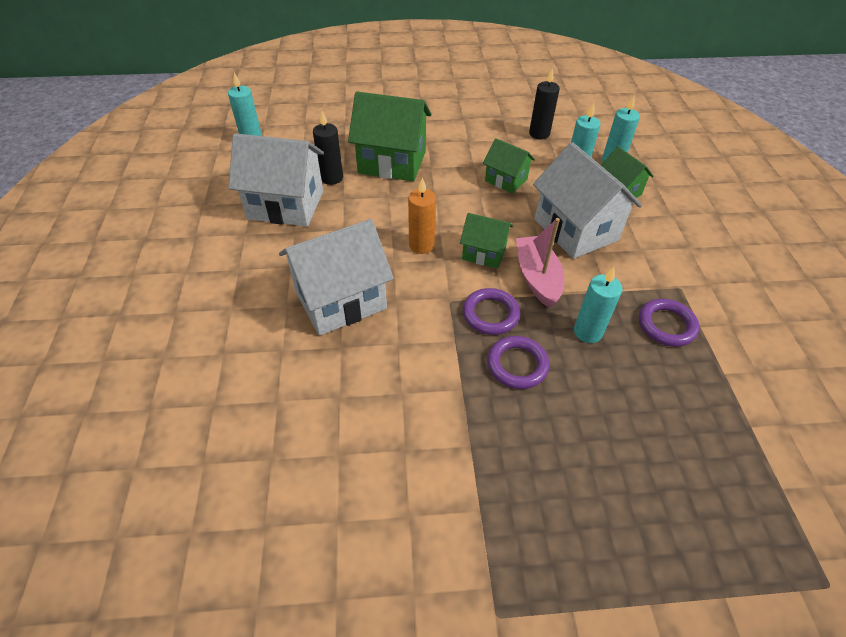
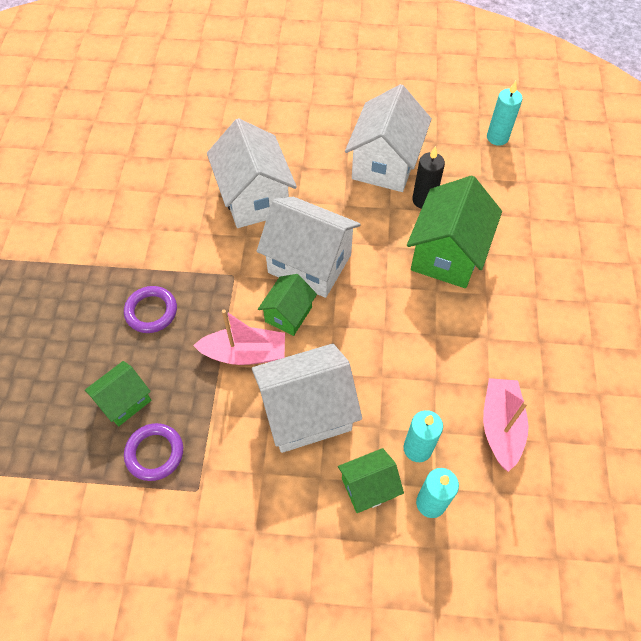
camera: 100 degrees right, 10 degrees up
(421, 245) = (309, 263): orange candle -> white house
(490, 314) = (210, 303): purple ring -> none
(506, 180) = (404, 362): green house -> green house (124, 401)
(539, 134) = (500, 426): black candle -> pink boat
(588, 332) = (168, 378): turquoise candle -> none

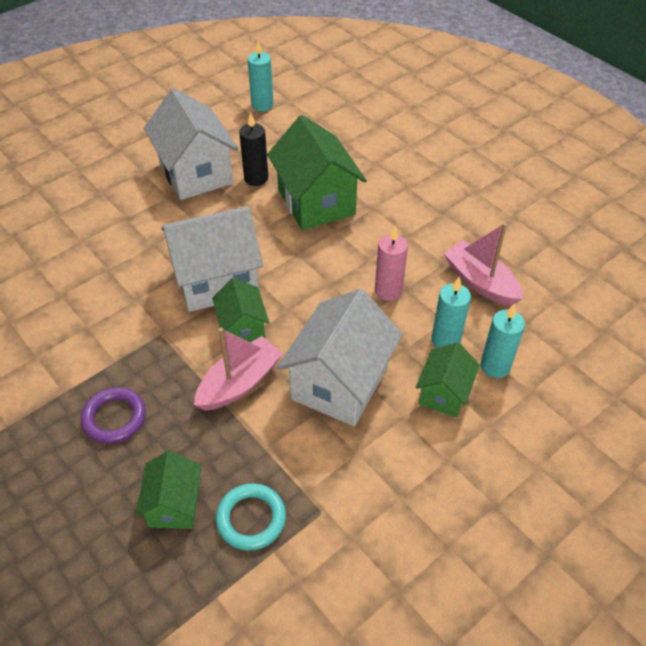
camera: 45 degrees left, 10 degrees down
(155, 453) = (251, 519): purple ring -> turquoise ring
(254, 198) = (110, 267): white house -> none
(420, 372) = (388, 291): none -> pink candle

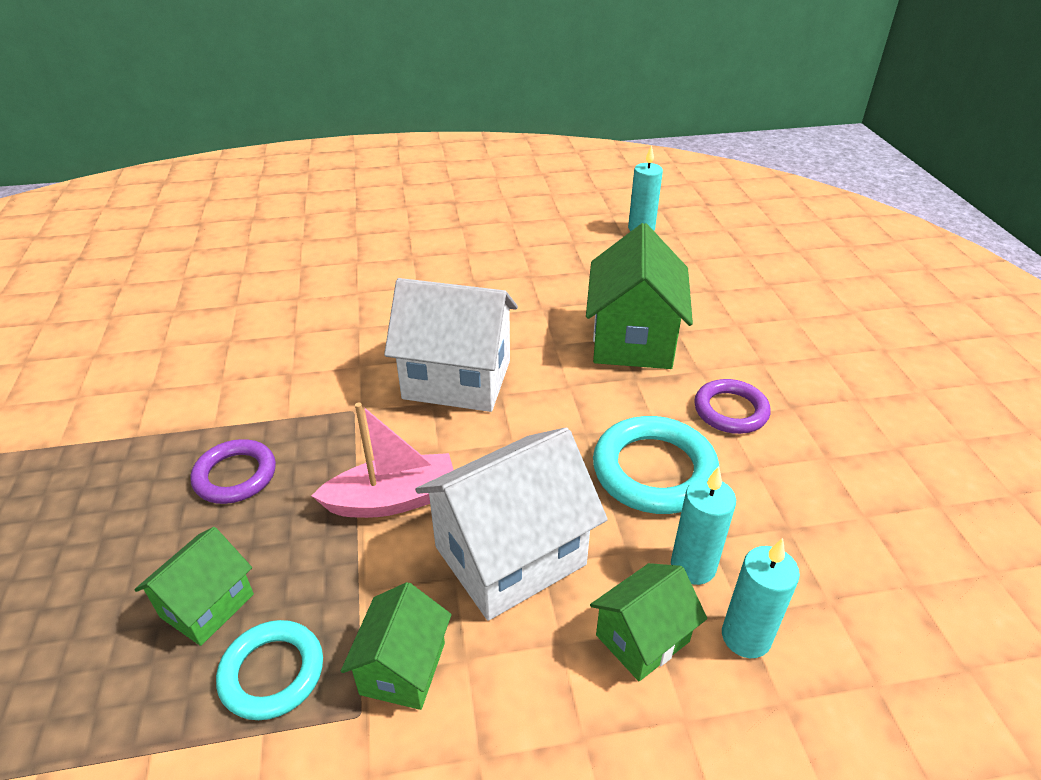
camera: 30 degrees right, 10 degrees down
(196, 173) = (520, 269): white house -> none
(242, 328) = (445, 440): green house -> green house (403, 668)
(256, 178) = (581, 294): black candle -> none
(388, 291) = (654, 470): pink candle -> turquoise ring
(409, 230) = (730, 411): none -> purple ring
(480, 282) = (794, 512): pink boat -> none

